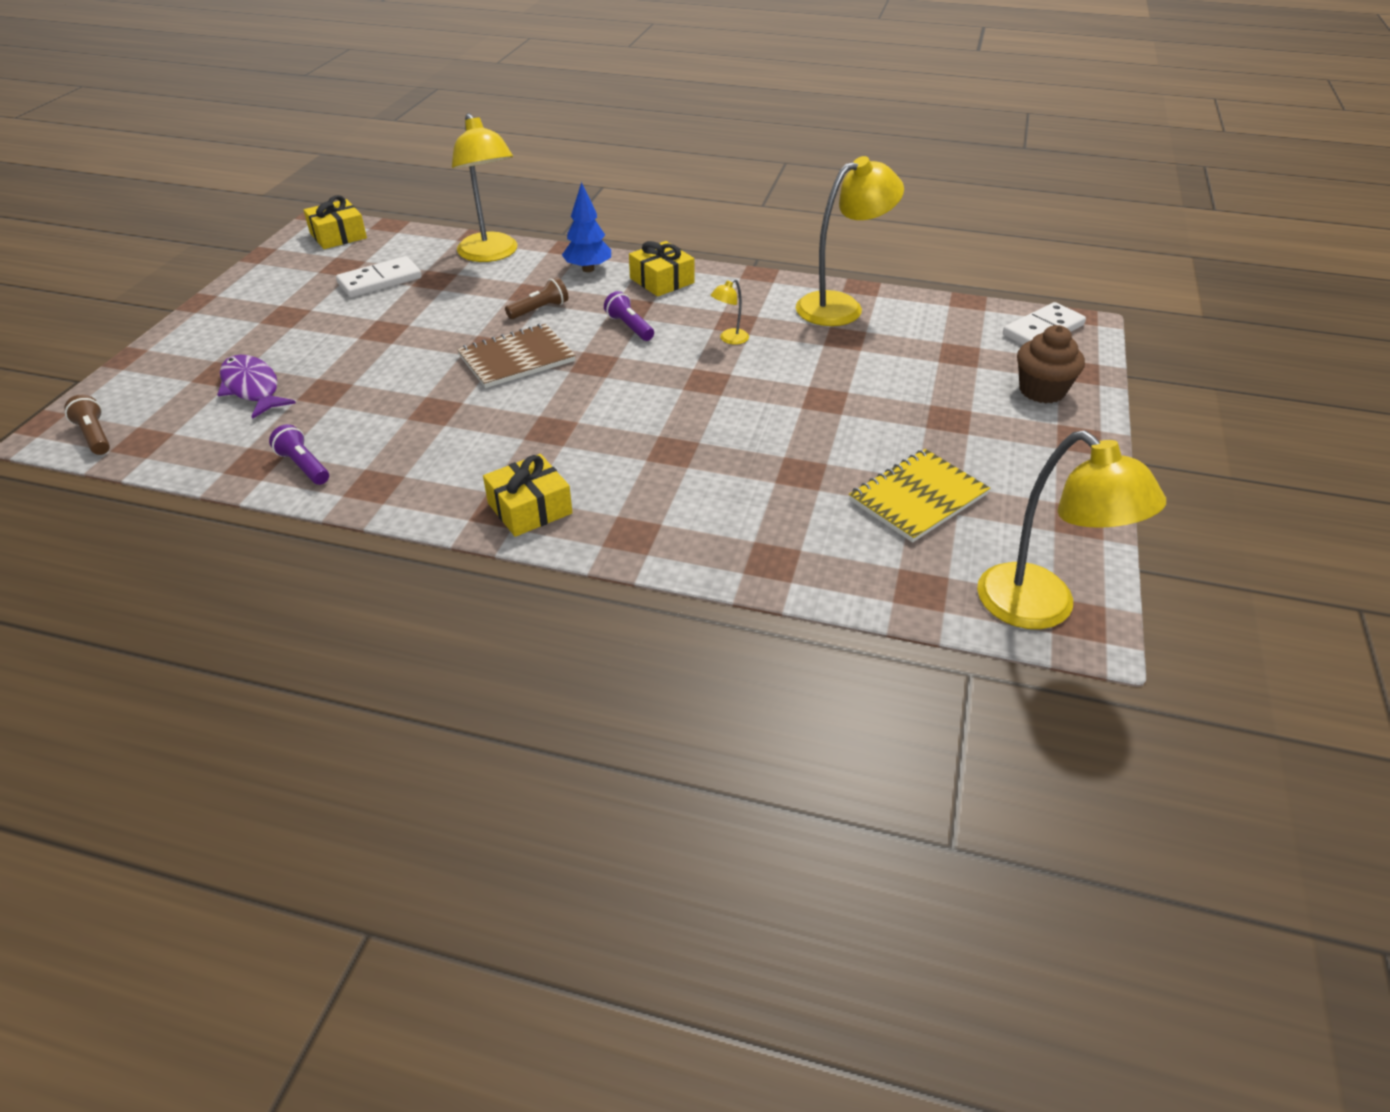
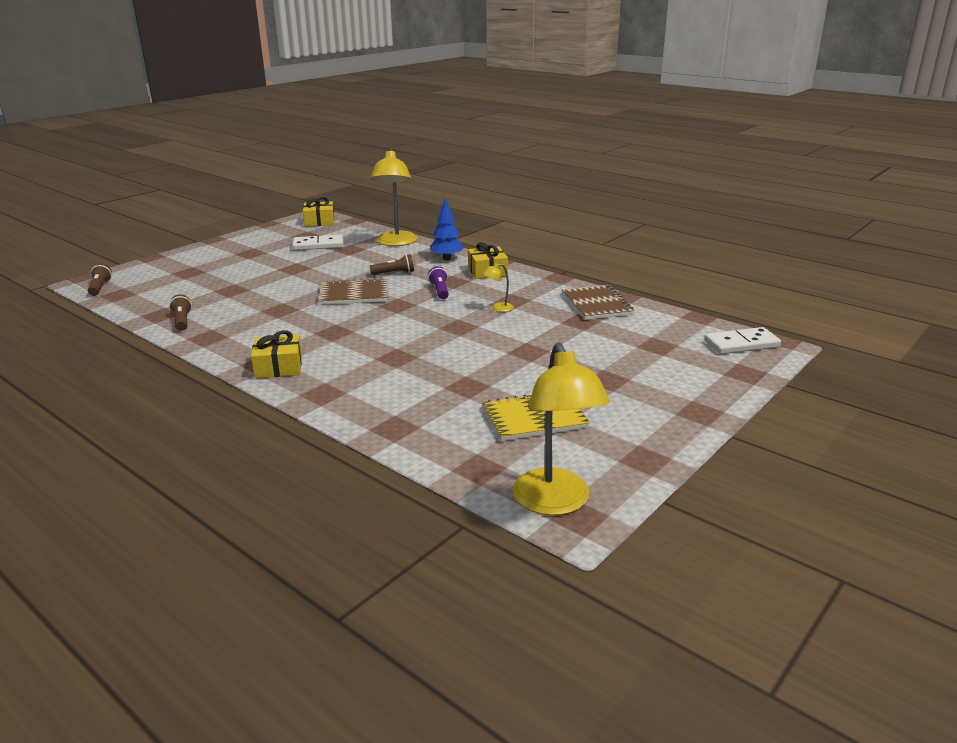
camera: 25 degrees right, 15 degrees down
(252, 388) = (197, 282): purple fish -> none
(303, 466) = (182, 321): purple flashlight -> brown flashlight
(841, 306) = (596, 304): yellow lamp -> brown notebook
(1042, 390) = (700, 378): brown cupcake -> none

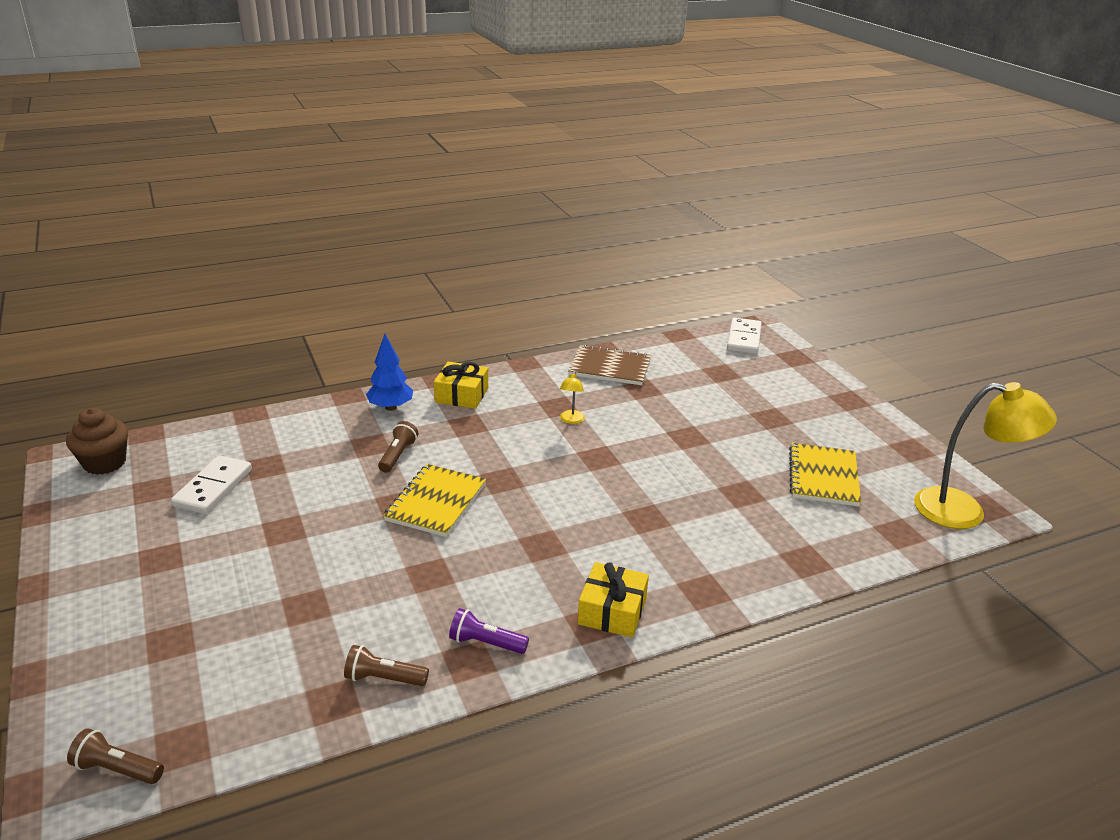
camera: 65 degrees left, 5 degrees up
(319, 221) = (105, 463): yellow gift -> brown cupcake
(354, 294) = (436, 502): brown notebook -> yellow notebook
(396, 243) = (288, 425): yellow lamp -> none
(440, 291) = (488, 440): purple flashlight -> purple flashlight (486, 643)

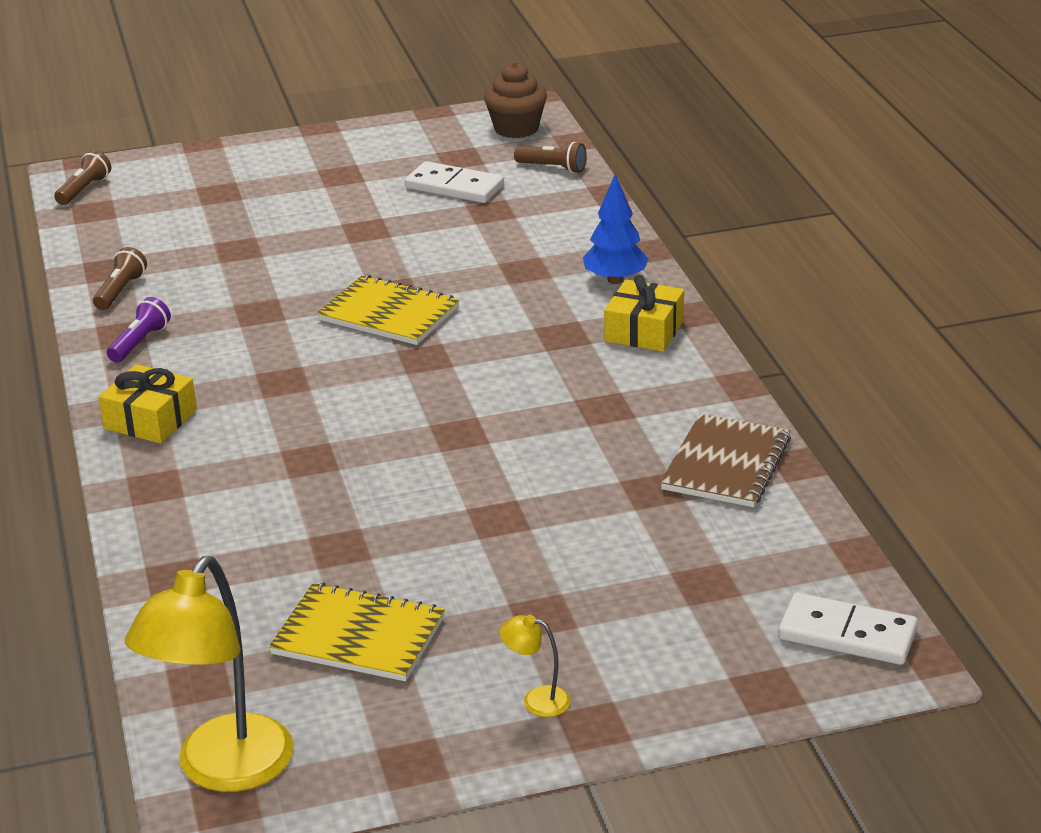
camera: 100 degrees right, 0 degrees up
(398, 455) = (496, 288): brown flashlight -> brown flashlight (553, 168)
(571, 420) = (561, 417): yellow lamp -> yellow lamp (536, 700)

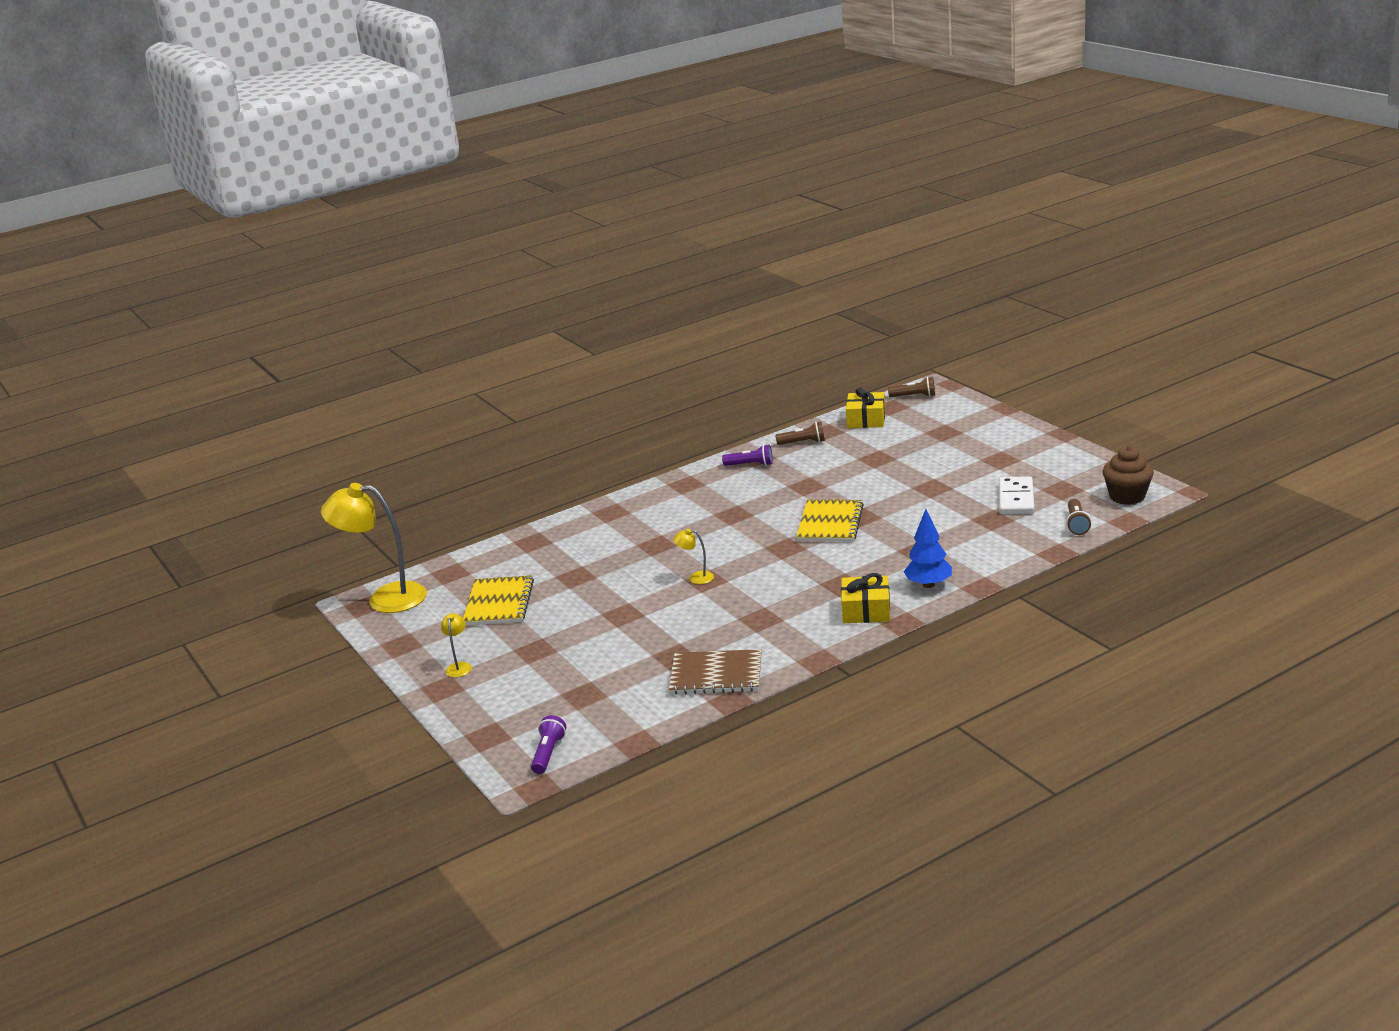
camera: 75 degrees right, 5 degrees down
(150, 419) = (673, 492): yellow gift -> yellow gift (866, 419)
(444, 440) = (696, 577): none -> yellow lamp
(847, 634) = (548, 753): white domino -> purple flashlight

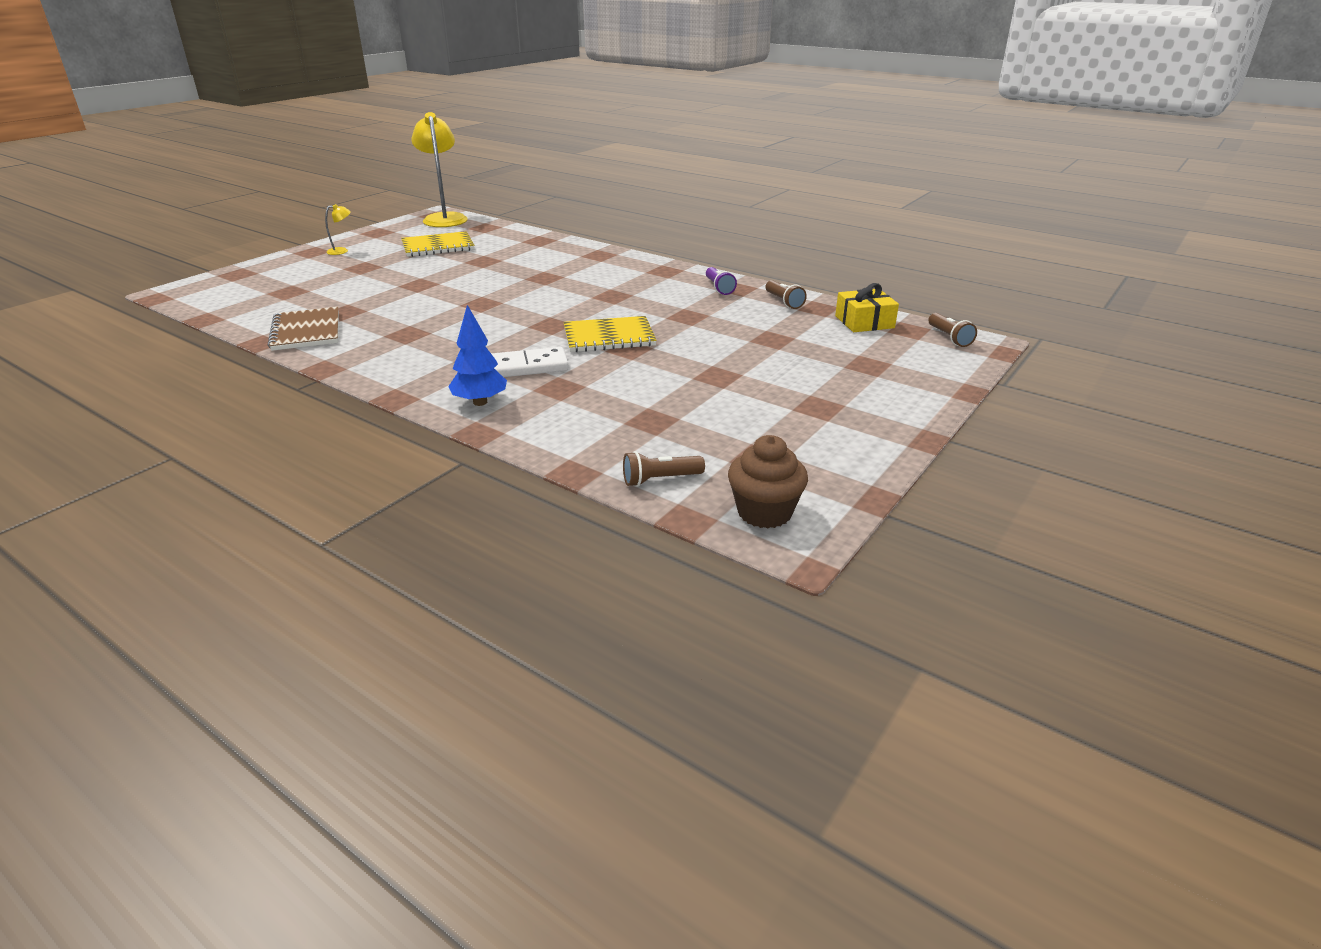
camera: 65 degrees right, 5 degrees up
(548, 753) = (202, 294): purple flashlight -> none
(696, 577) = (485, 299): yellow lamp -> none
(866, 610) = (422, 377): yellow gift -> none
(1016, 499) = (714, 429): white domino -> white domino (526, 367)

